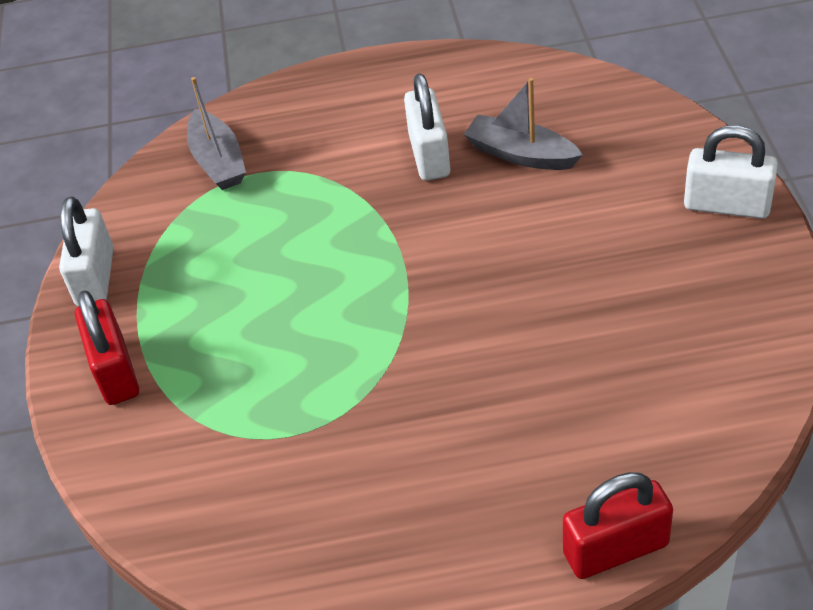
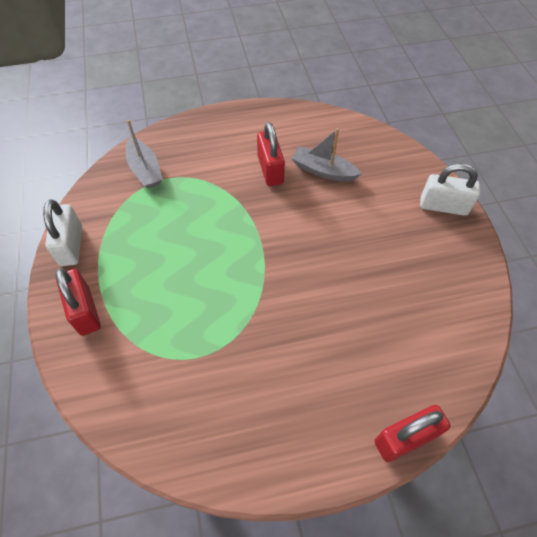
camera: 10 degrees left, 10 degrees up
(429, 155) = (270, 170): white padlock -> red padlock

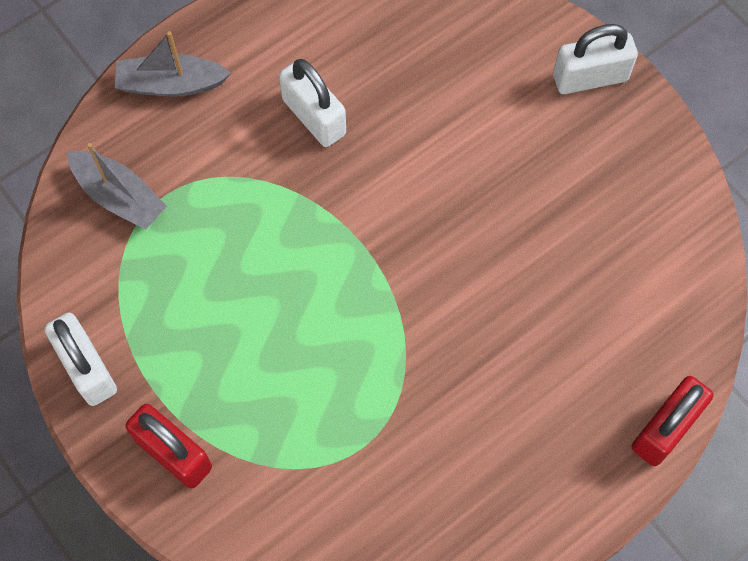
camera: 25 degrees left, 10 degrees up
(270, 170) = (314, 117): red padlock -> white padlock
(323, 171) = (394, 86): grey boat -> grey boat (171, 84)

